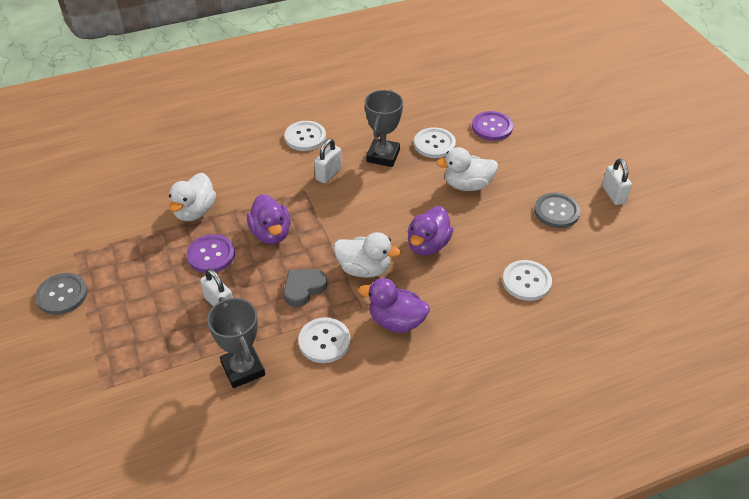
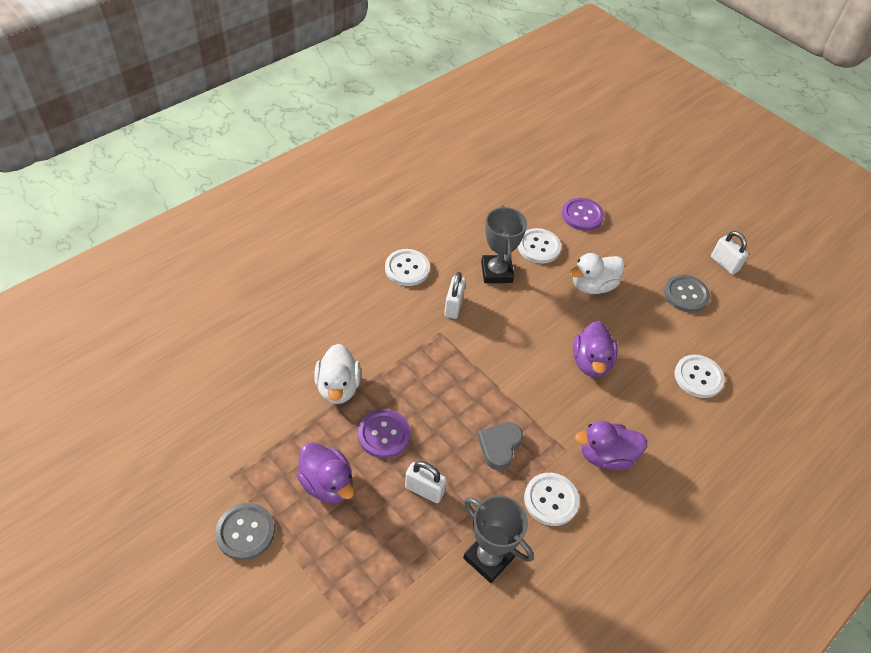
camera: 25 degrees left, 5 degrees up
(271, 233) = (432, 391): purple duck -> purple duck (327, 484)
(364, 269) = (546, 406): white duck -> none

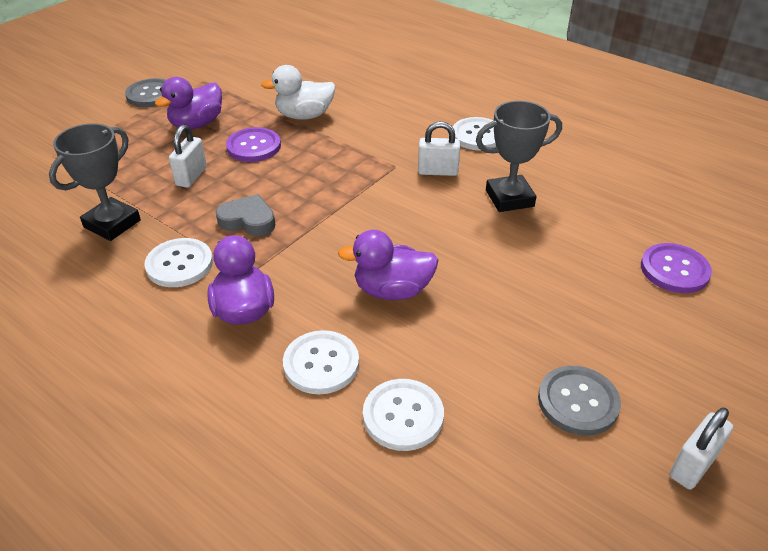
camera: 85 degrees right, 10 degrees down
(538, 247) = (578, 230): white button -> white button (321, 364)
(592, 286) = (535, 287): white duck -> none

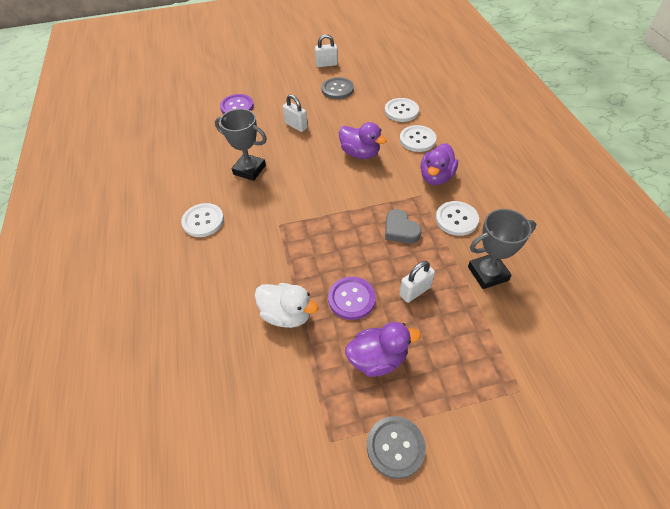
camera: 140 degrees left, 10 degrees up
(437, 171) = (261, 207): white padlock -> white padlock (296, 126)

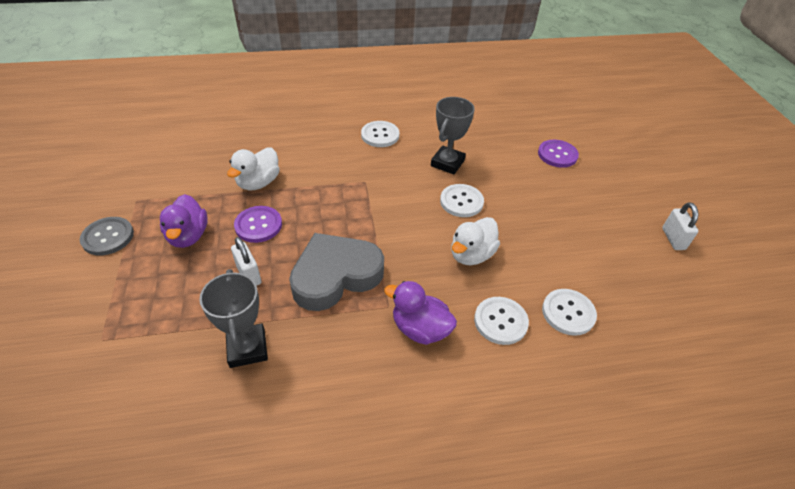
camera: 90 degrees right, 5 degrees down
(296, 126) = (525, 201): white padlock -> none
(337, 89) = (610, 245): grey button -> none
(360, 153) = (471, 255): purple duck -> white duck
(400, 230) = (335, 275): grey heart -> grey heart, size x1.95
(456, 219) = (339, 335): white button -> white button (461, 202)

